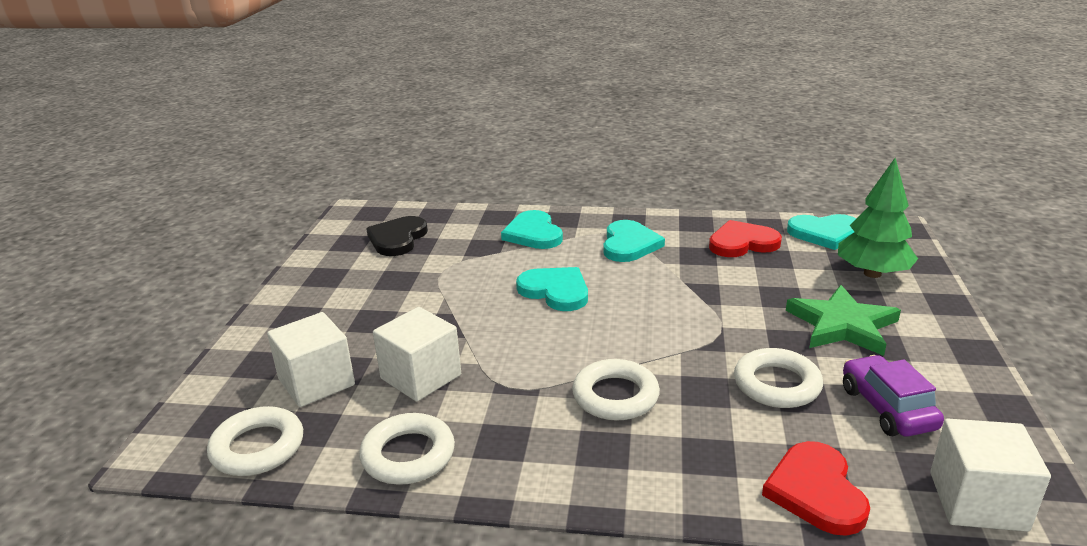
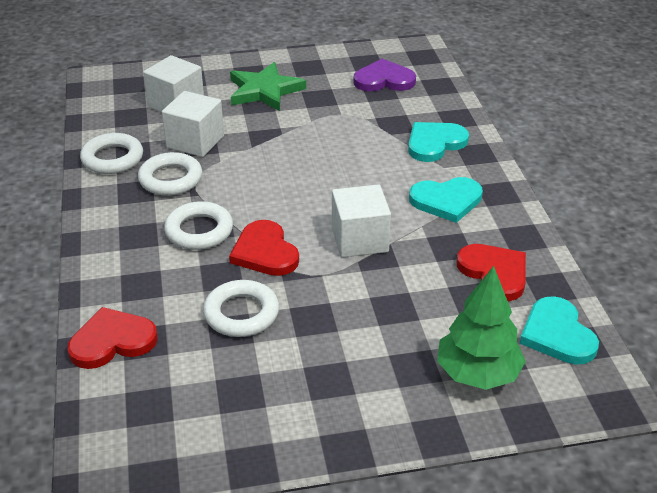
camera: 70 degrees right, 10 degrees up
(258, 447) = (107, 105): white ring -> white ring (170, 179)
(397, 239) = (384, 80): black heart -> purple heart
(555, 291) = (338, 175): turquoise heart -> none
(673, 355) = (265, 252): none -> red heart
(842, 325) = (356, 352): green star -> green star (264, 91)
(887, 408) = (227, 381): purple car -> none
(977, 501) = (117, 431): white cube -> white cube (359, 240)

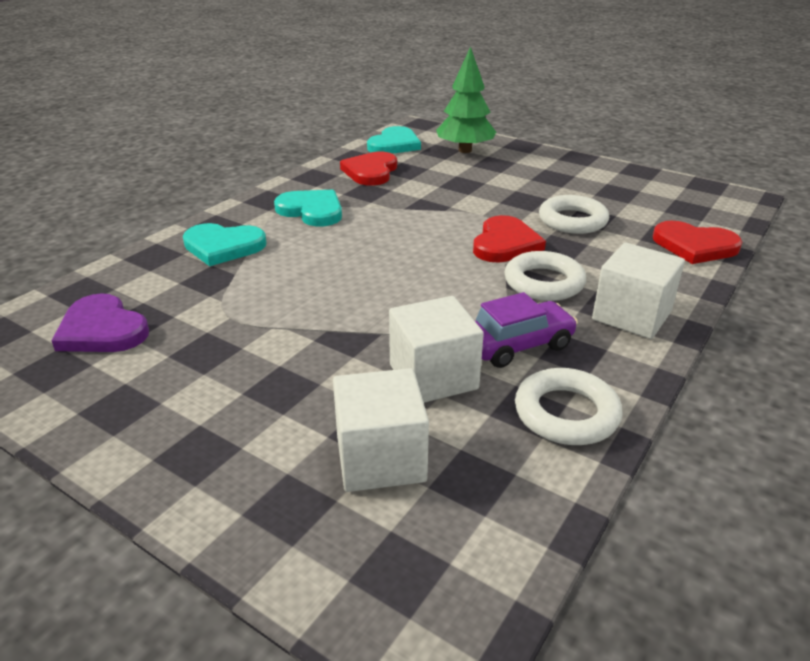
camera: 135 degrees left, 5 degrees down
(170, 179) = (517, 345): white ring -> purple car
(264, 91) = (239, 403): green star -> none
(359, 240) = (420, 219): white cube -> white cube (631, 315)

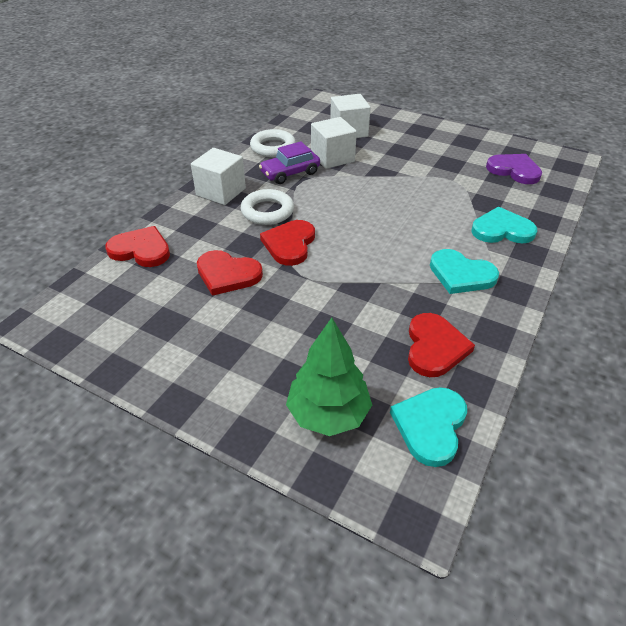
camera: 175 degrees right, 10 degrees up
(572, 220) = (227, 274): white ring -> red heart

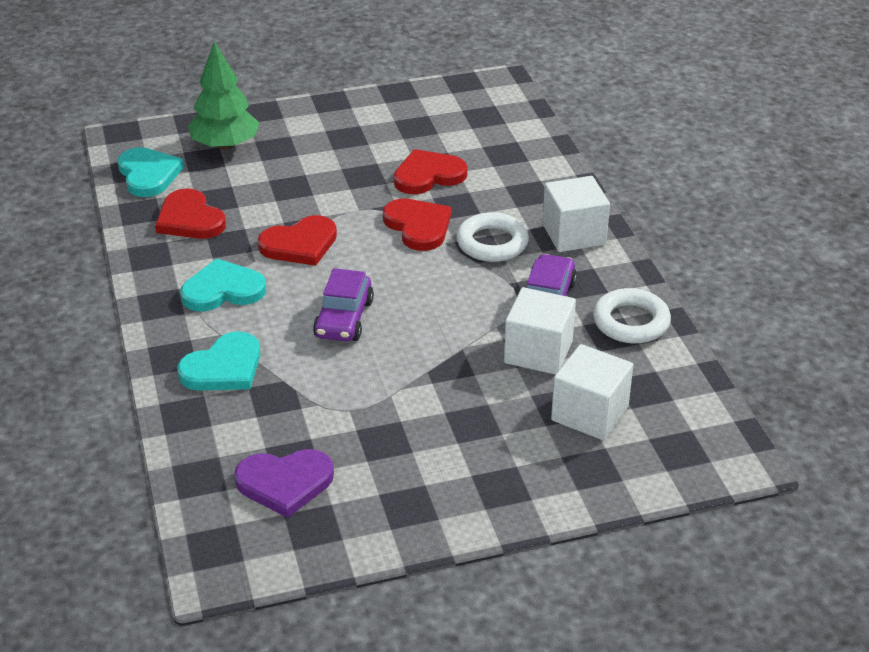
camera: 135 degrees right, 5 degrees down
(141, 250) = (532, 151): red heart -> red heart (300, 244)
(405, 218) = (344, 319): none -> purple car

